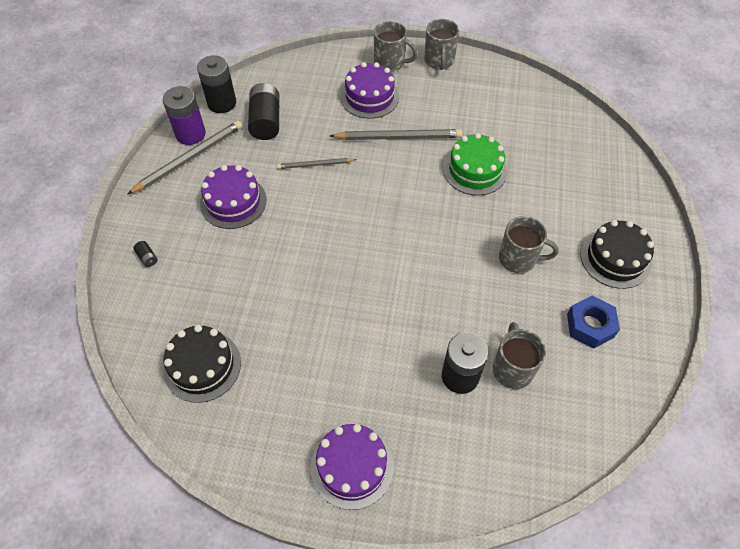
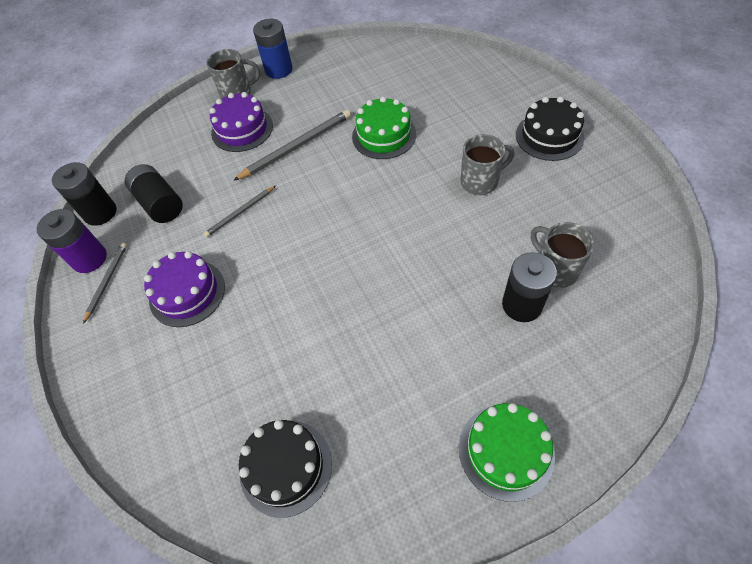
camera: 30 degrees left, 0 degrees up
(147, 257) = (138, 403): black battery -> none
(189, 158) = (107, 281): grey pencil -> grey pencil, size x0.59
(352, 466) = (506, 451): purple cake -> green cake
(439, 61) = (279, 70): grey mug -> blue battery
(590, 326) = (579, 197): blue nut -> none

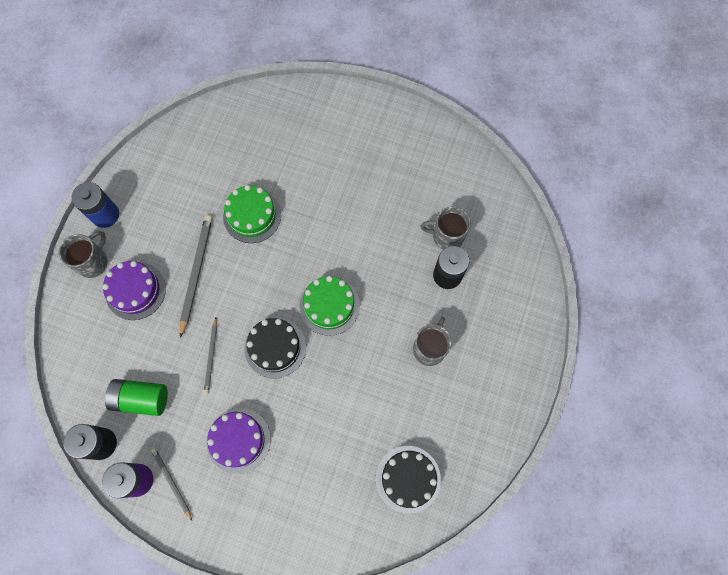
camera: 50 degrees left, 15 degrees up
(160, 203) = (141, 399): black battery -> green battery
(480, 181) = (352, 205): grey mug -> grey mug (429, 348)
(506, 451) = (507, 368): green cake -> green cake (329, 306)
(549, 136) = (365, 134): black cake -> black cake (275, 347)

